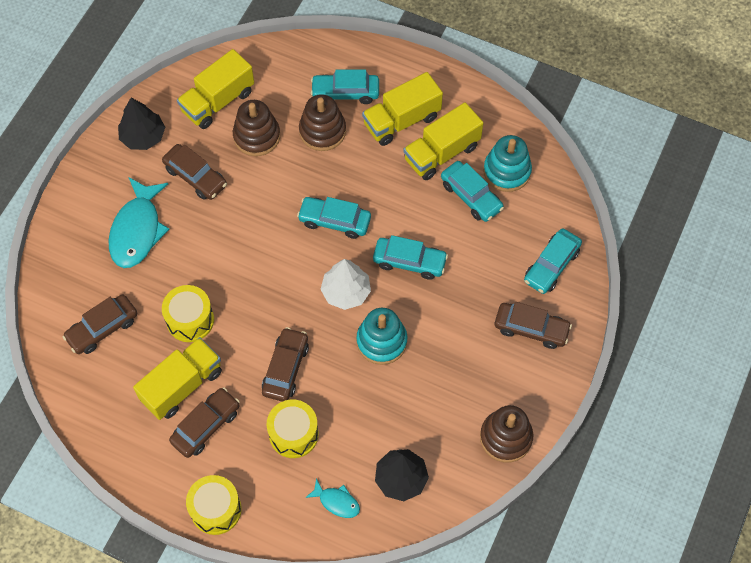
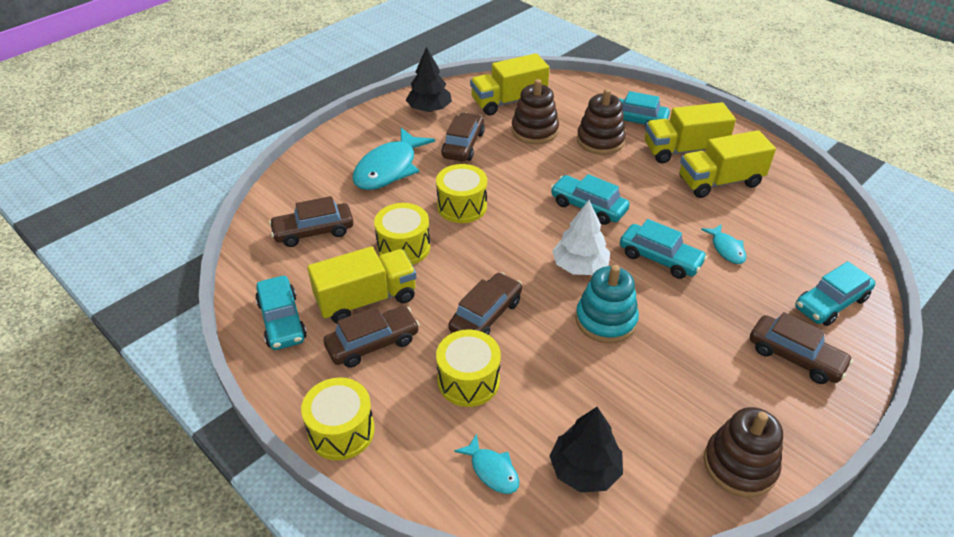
camera: 20 degrees right, 20 degrees down
(195, 177) = (463, 145): brown car -> brown car turned 135 degrees counterclockwise
(223, 256) = (462, 206): none -> yellow drum
(461, 233) = (726, 249): none -> turquoise fish
(471, 196) = (744, 221): turquoise car -> turquoise car (282, 321)
(507, 171) = (789, 211): turquoise stacking toy -> none

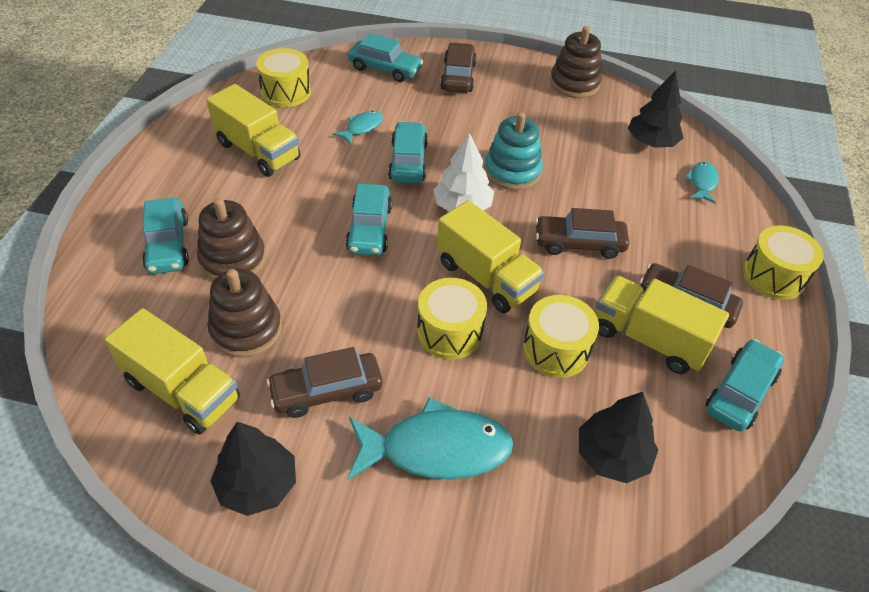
camera: 125 degrees left, 5 degrees up
(313, 231) = (612, 455): brown car -> black tree
(468, 380) = (651, 225): yellow drum -> yellow drum (286, 92)
(683, 150) = (212, 188): yellow truck -> yellow truck (486, 277)

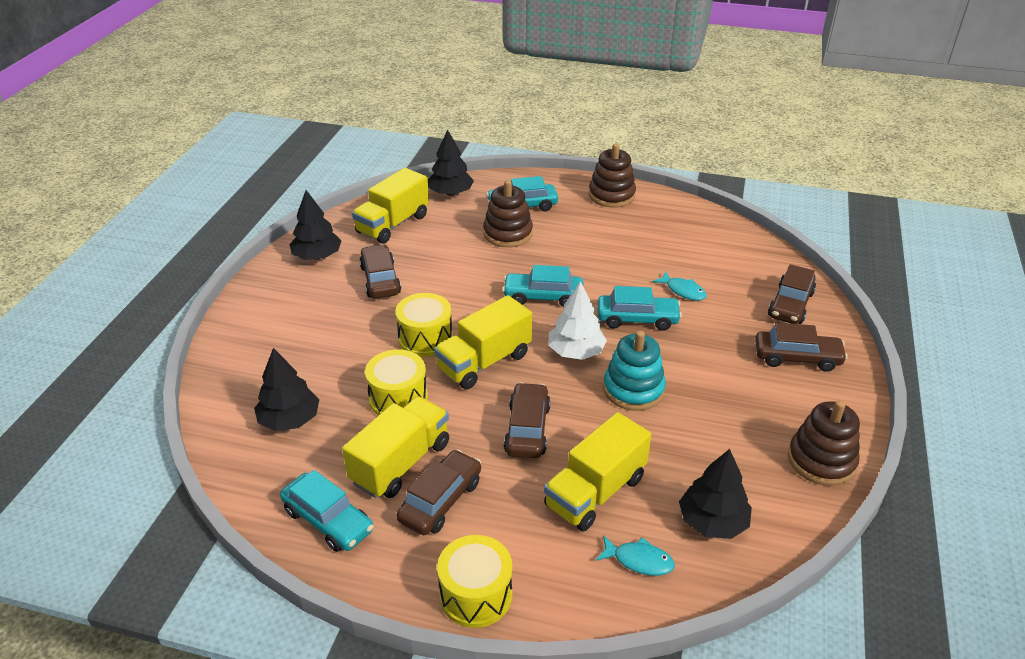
camera: 95 degrees right, 10 degrees down
(109, 324) = (450, 193): none -> black tree
(246, 329) = (440, 244): brown stacking toy -> brown stacking toy (611, 195)
(258, 151) = (636, 236): yellow truck -> yellow truck (595, 492)
(286, 92) = (726, 245): yellow drum -> none
(385, 69) = (790, 305): turquoise car -> brown car
(436, 449) = (321, 328): turquoise fish -> none

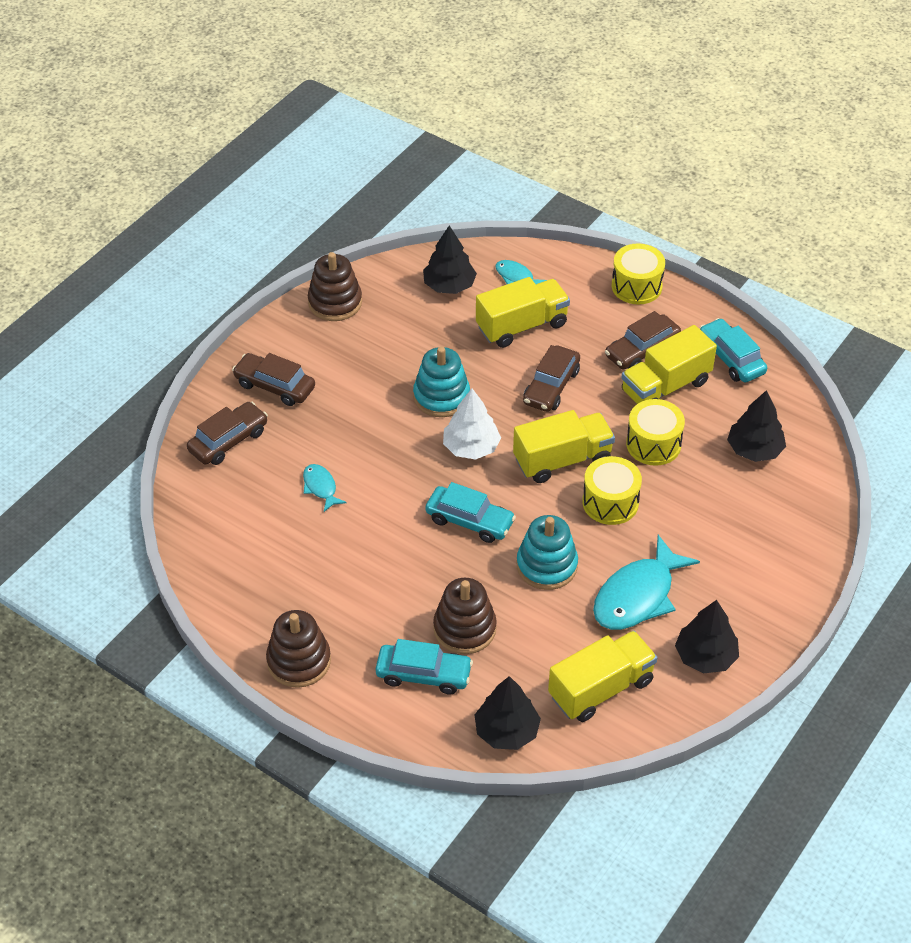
camera: 160 degrees left, 10 degrees up
(380, 280) = (638, 596): brown car -> turquoise fish
(463, 282) = (546, 566): none -> turquoise stacking toy
(637, 319) = (390, 466): turquoise car -> none

